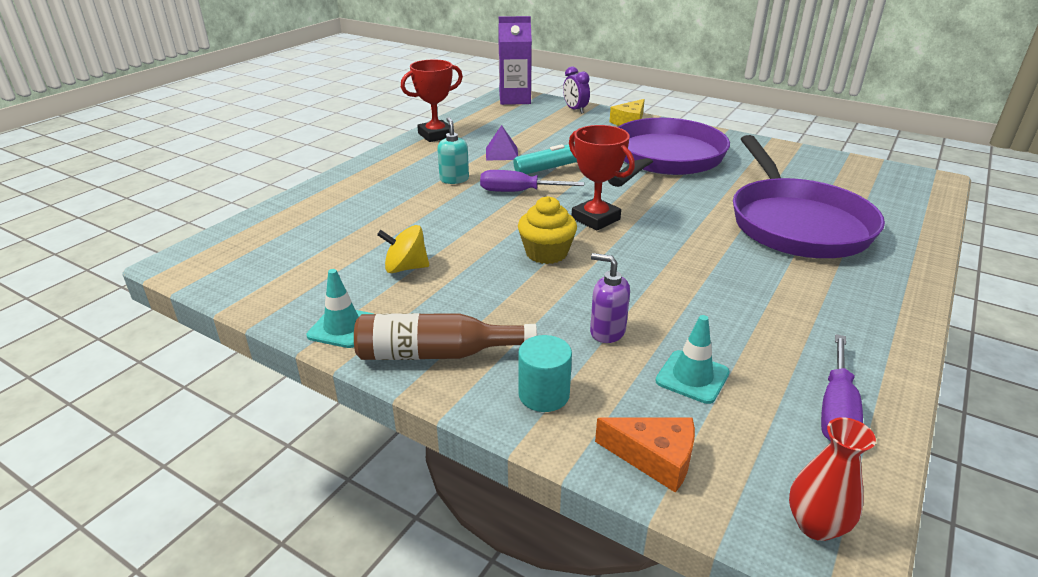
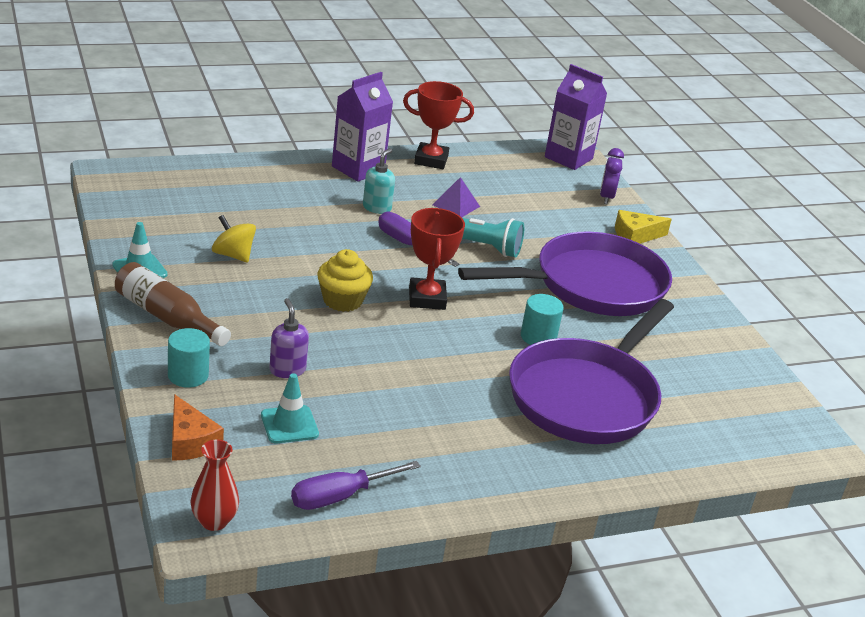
camera: 35 degrees right, 0 degrees up
(396, 162) = (358, 169): none -> purple carton
(701, 204) = (538, 337): none -> turquoise cylinder

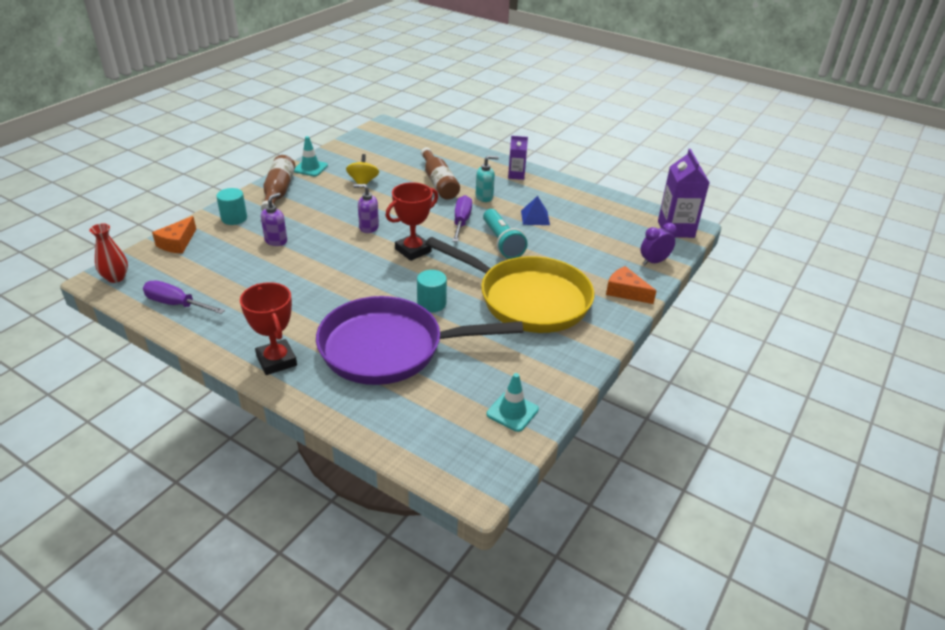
camera: 55 degrees right, 5 degrees up
(289, 425) = (225, 262): turquoise traffic cone -> turquoise traffic cone (512, 412)
(306, 214) = (439, 182): none -> brown bottle
(342, 300) = (368, 227): yellow cupcake -> purple soap dispenser
(358, 169) = (516, 175): purple carton -> purple carton, size x0.58
(431, 160) = (572, 190): red trophy -> red trophy (276, 361)
(456, 205) = (535, 217): purple pyramid -> blue pyramid
(591, 285) = (527, 299): purple pan -> yellow pan
(635, 236) = (625, 292): yellow cheese -> orange cheese

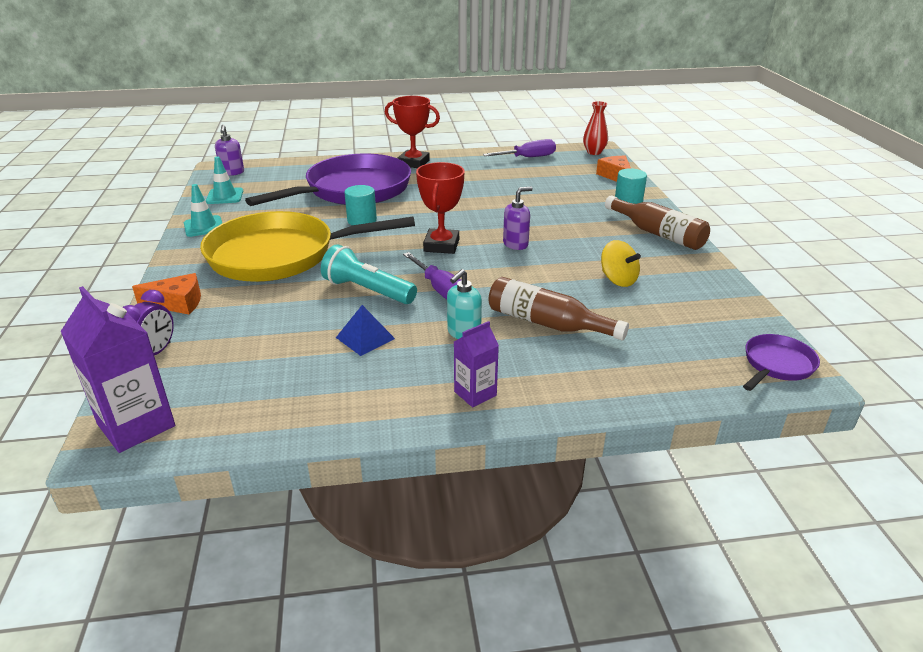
camera: 140 degrees right, 5 degrees down
(276, 241) = (560, 204): purple soap dispenser -> purple soap dispenser (232, 172)
(310, 168) = (698, 267): turquoise traffic cone -> turquoise traffic cone (204, 226)
(384, 130) = (776, 365): none -> purple pan

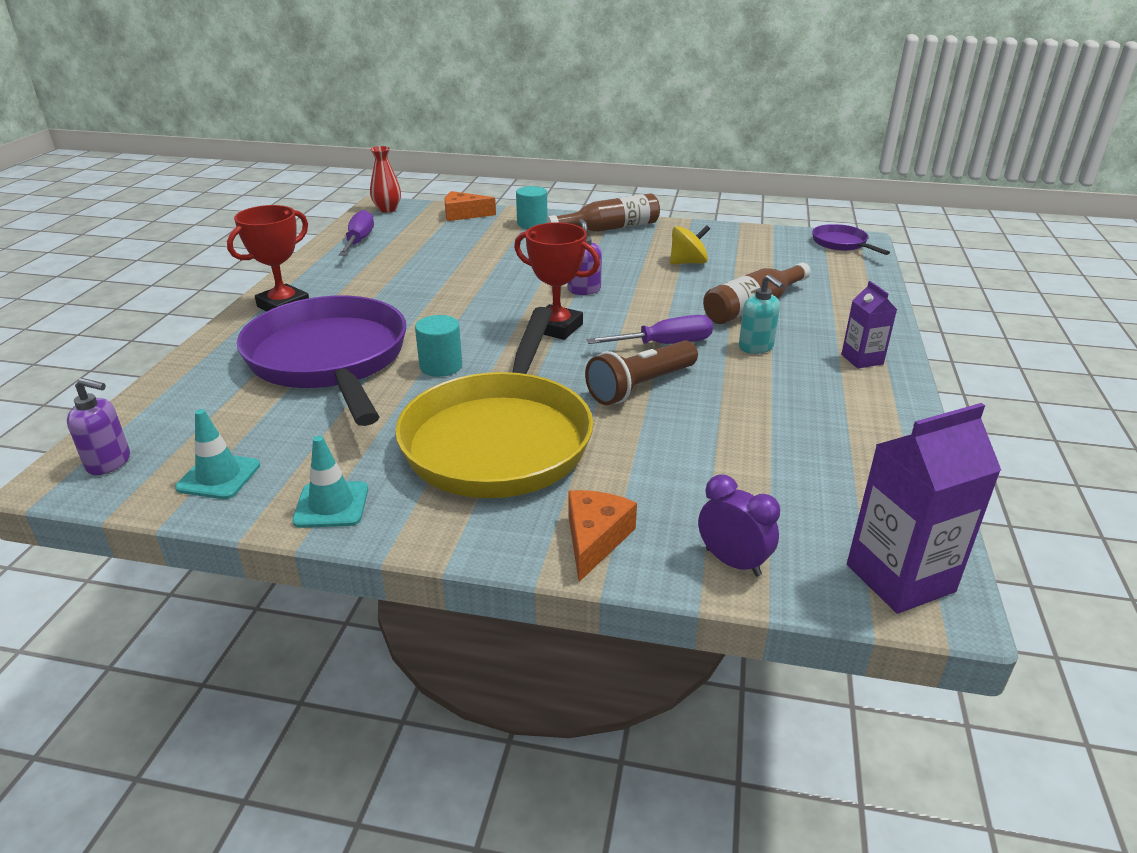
camera: 70 degrees left, 0 degrees up
(365, 338) = (747, 401): blue pyramid -> none
(367, 291) = (640, 386): turquoise flashlight -> brown flashlight

